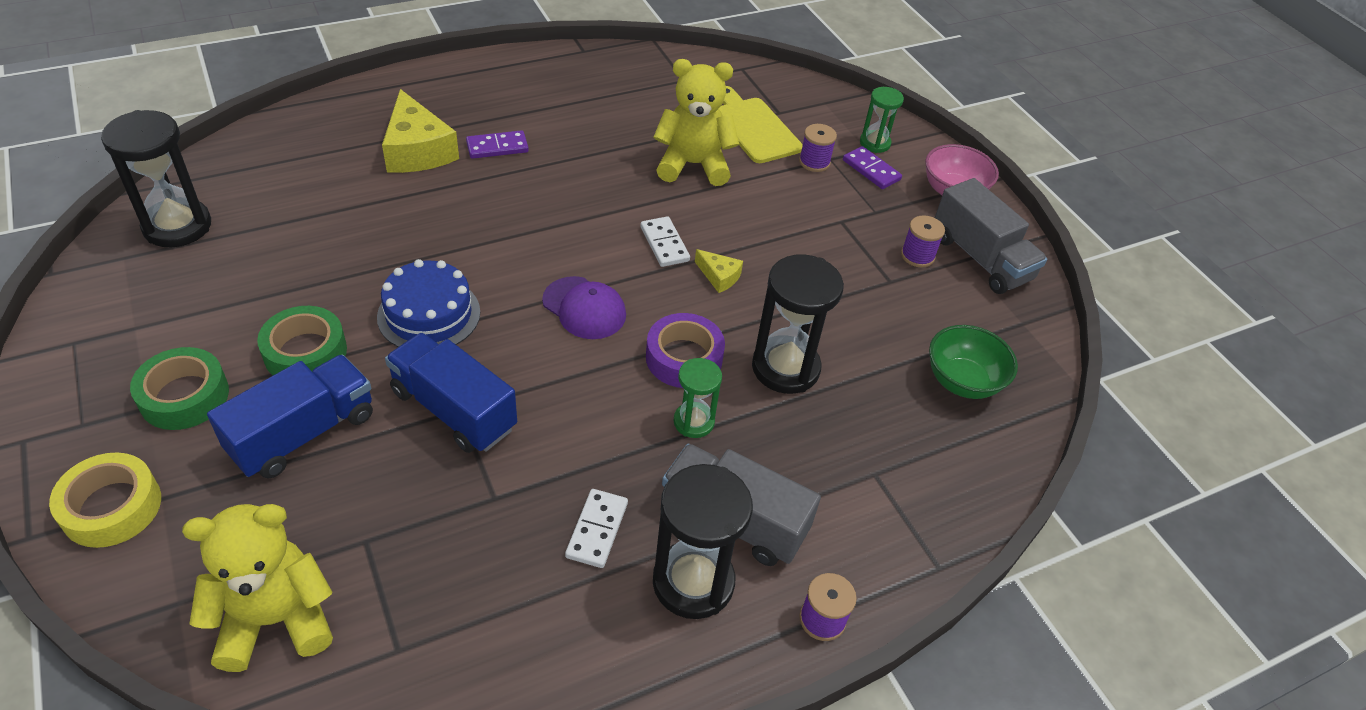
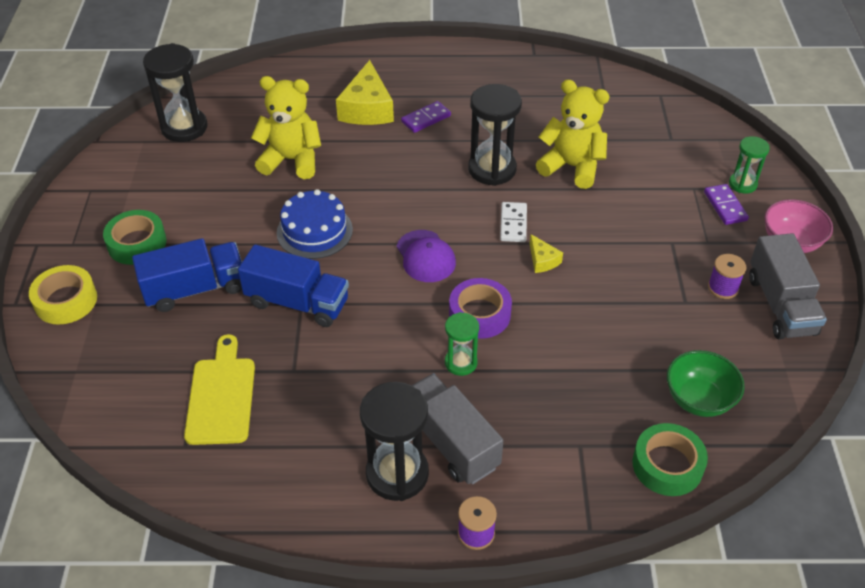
camera: 30 degrees right, 0 degrees up
(275, 619) = (124, 401): yellow teddy bear -> yellow teddy bear (291, 160)
(305, 352) = (222, 235): green tape -> green tape (667, 465)
(454, 410) = (297, 303): blue truck -> blue truck turned 135 degrees clockwise
(497, 147) = (426, 119): purple domino -> purple domino turned 45 degrees counterclockwise
(597, 530) = (350, 415): white domino -> none
(754, 128) = (641, 147): yellow cutting board -> yellow cutting board (221, 396)
(785, 368) = (555, 345): black hourglass -> black hourglass (492, 169)
(814, 162) = (677, 188): purple spool -> none

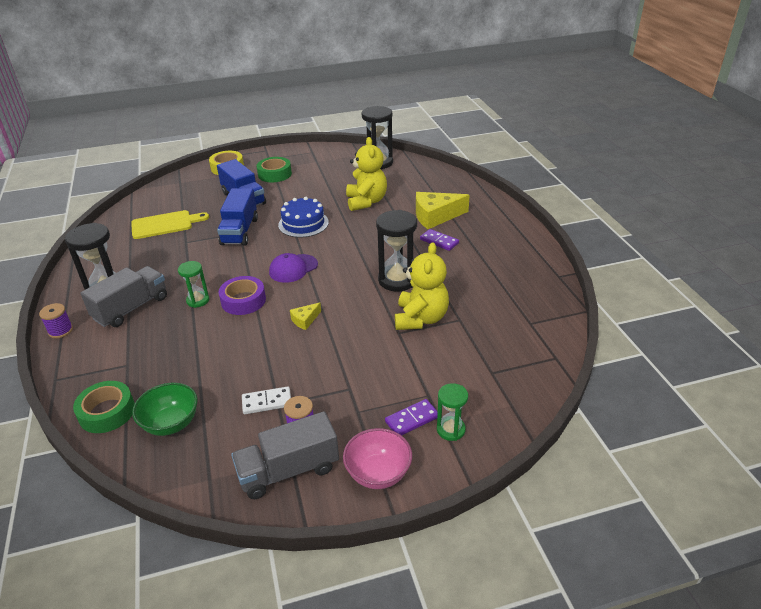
camera: 75 degrees right, 10 degrees down
(513, 224) = (340, 300): white domino -> white domino (267, 402)

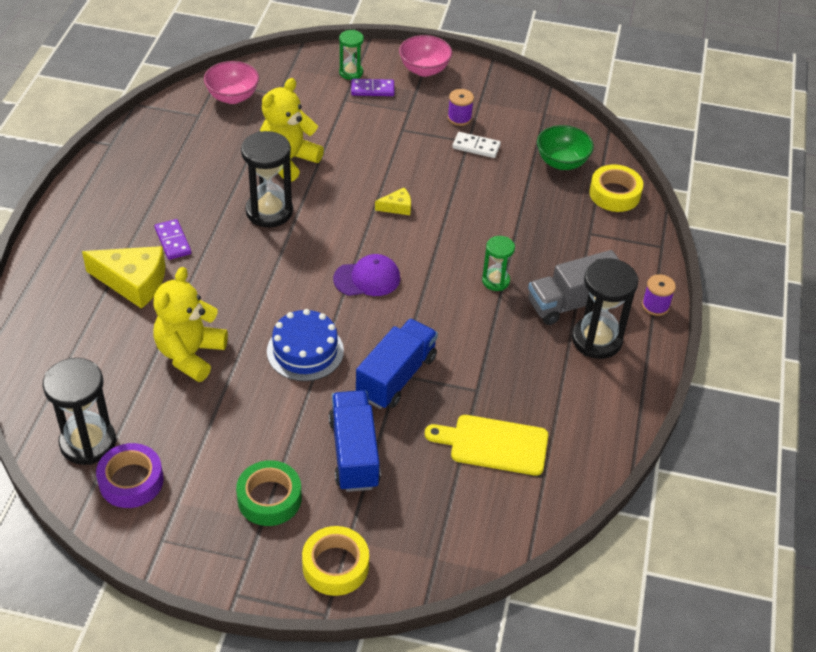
camera: 155 degrees left, 10 degrees up
(107, 412) = (614, 194): green tape -> yellow tape
(243, 300) = (446, 258): purple tape -> purple tape (131, 481)
(288, 470) = (485, 95): grey truck -> none
(525, 351) = (232, 97): none -> pink bowl

